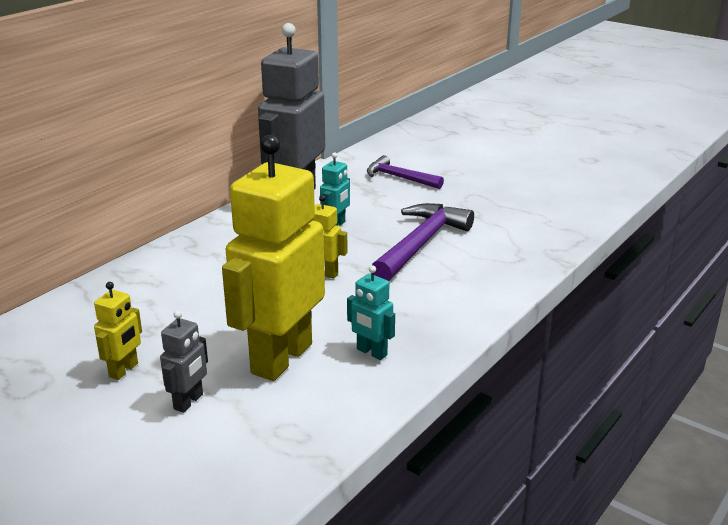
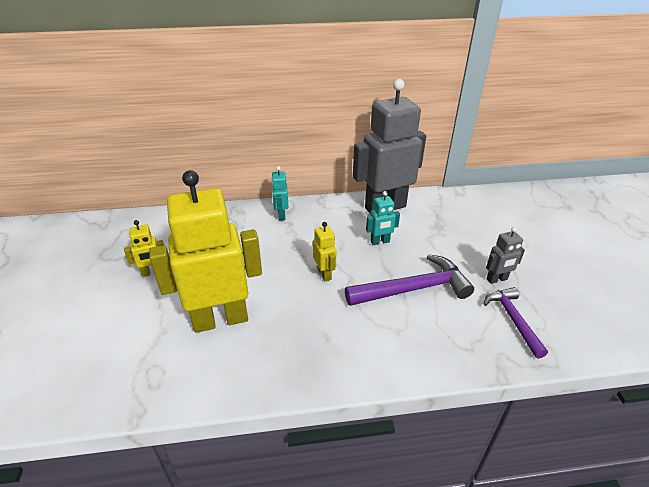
camera: 45 degrees right, 10 degrees up
(189, 402) = (146, 315): grey robot -> grey robot (497, 279)
(371, 352) = (267, 353): turquoise robot -> turquoise robot (281, 215)
(400, 178) = (473, 226): purple hammer -> purple hammer (513, 320)

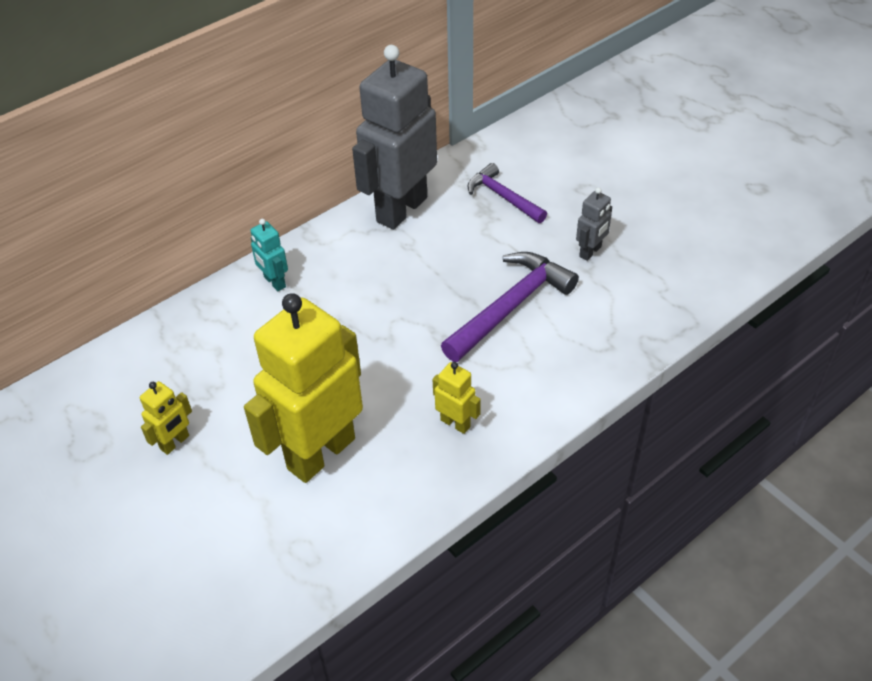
camera: 30 degrees left, 10 degrees up
(324, 274) = (397, 337): yellow robot -> yellow robot (455, 423)
(380, 242) = (430, 263): turquoise robot -> none
(513, 320) = (632, 293): purple hammer -> purple hammer (503, 197)

